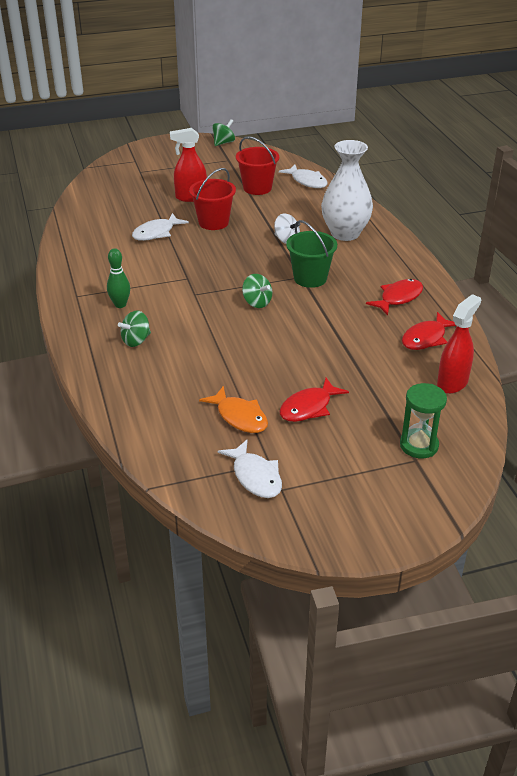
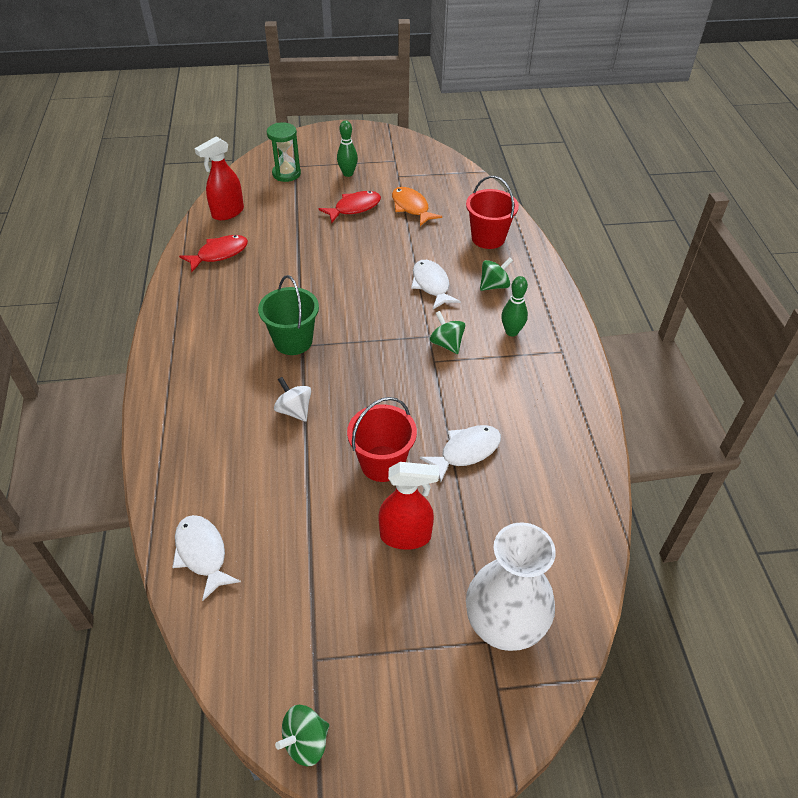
camera: 170 degrees left, 10 degrees up
(255, 476) = (410, 169): white fish -> white fish (431, 285)
(257, 188) = (292, 546): red bucket -> red bucket (488, 238)
(257, 302) = (364, 315): green spinning top -> green spinning top (446, 344)
(338, 457) = (348, 173): none -> green bowling pin
(345, 233) = (212, 412): white vase -> white vase (504, 626)
(398, 298) = (213, 302): red fish -> none

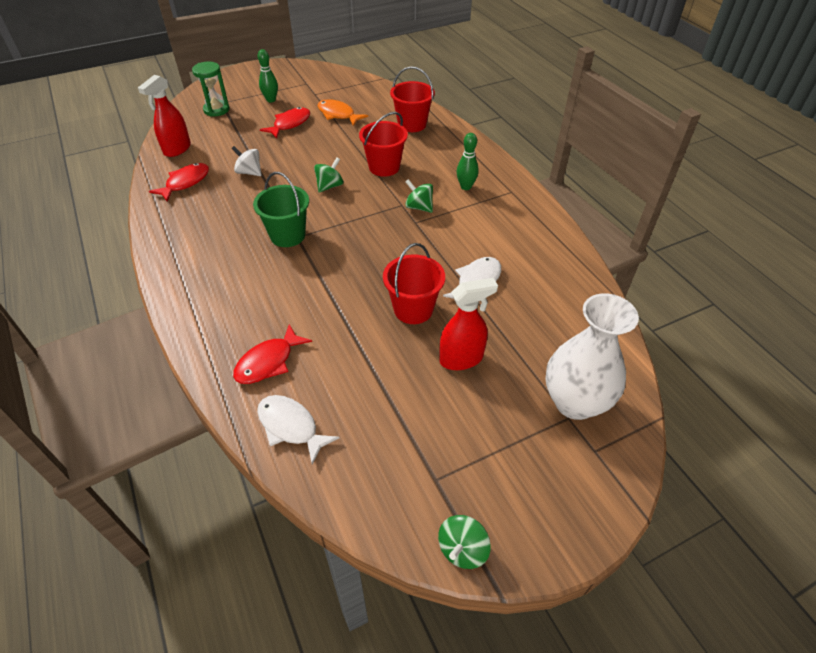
camera: 20 degrees left, 0 degrees up
(212, 478) = (268, 362): none -> red fish
(294, 410) = (316, 288): white spinning top -> white spinning top (249, 172)
(431, 285) = (384, 167): white fish -> red bucket
(494, 286) = (434, 157): green spinning top -> green spinning top (329, 186)

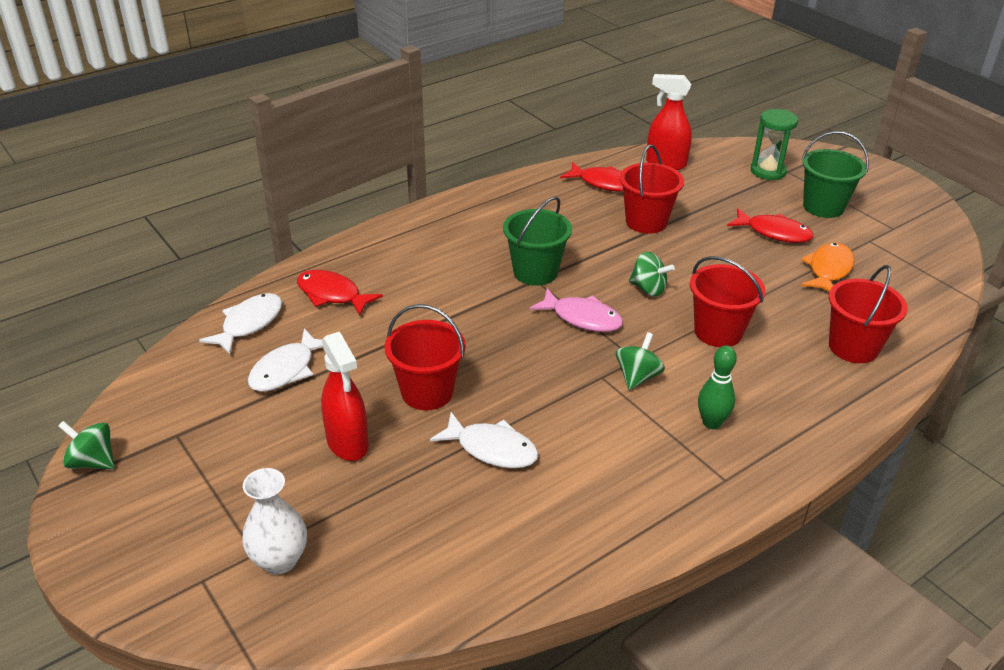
camera: 80 degrees right, 10 degrees down
(249, 172) = (646, 222): white spinning top -> red bucket
(271, 100) = (823, 207): green bowling pin -> green bucket
(351, 221) = (582, 318): none -> pink fish
(365, 397) = (286, 370): none -> white fish
(574, 402) = (279, 560): white vase -> white vase, size x0.61

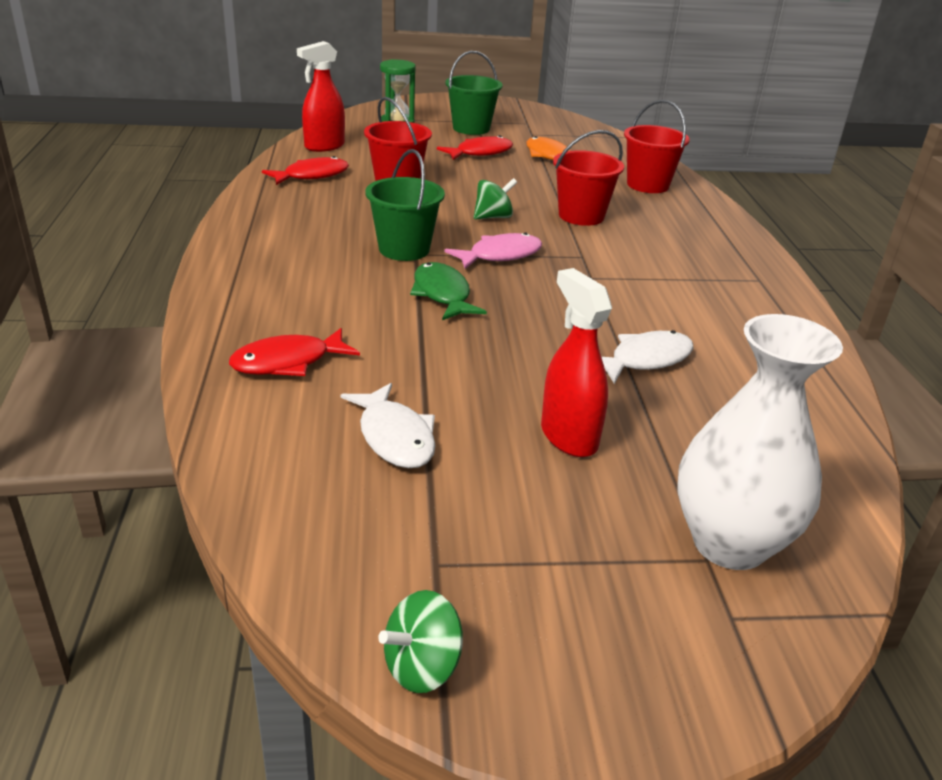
camera: 60 degrees left, 5 degrees down
(249, 324) = (267, 436): white fish -> none
(279, 560) = (729, 543): white vase -> white vase, size x1.63
(348, 443) = (568, 437): red spray bottle -> red spray bottle turned 120 degrees counterclockwise
(427, 392) = (529, 364): red bucket -> none
(486, 316) = (442, 294): none -> green fish
(637, 377) = (606, 264): green spinning top -> none
(711, 423) = (690, 259): green bowling pin -> none

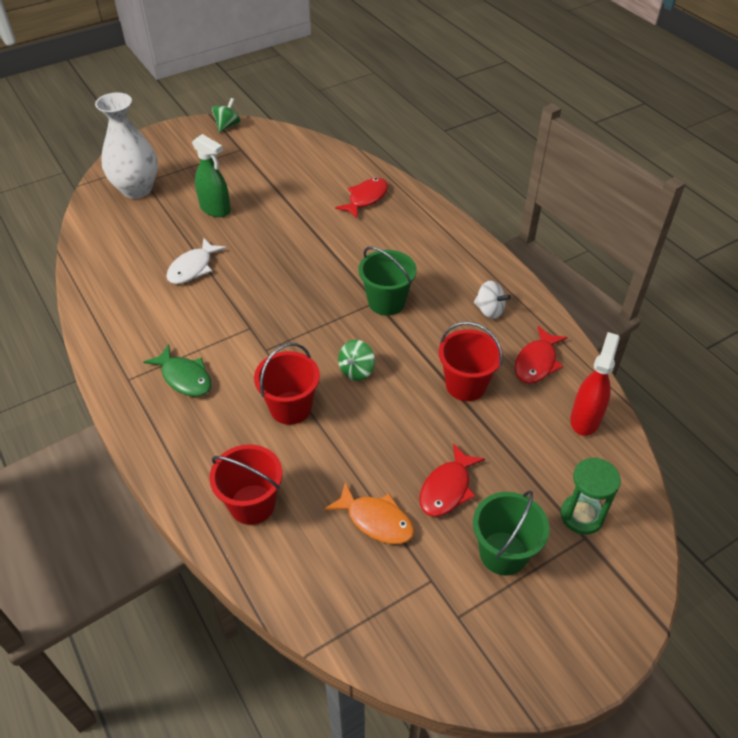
camera: 155 degrees right, 15 degrees up
(300, 212) = (489, 310): none -> white spinning top
(394, 437) = (288, 183): white fish -> none
(442, 294) = (331, 271): green fish -> green fish (184, 377)
(500, 255) = (322, 324): pink fish -> none
(568, 437) = (215, 209): red spray bottle -> green spray bottle

